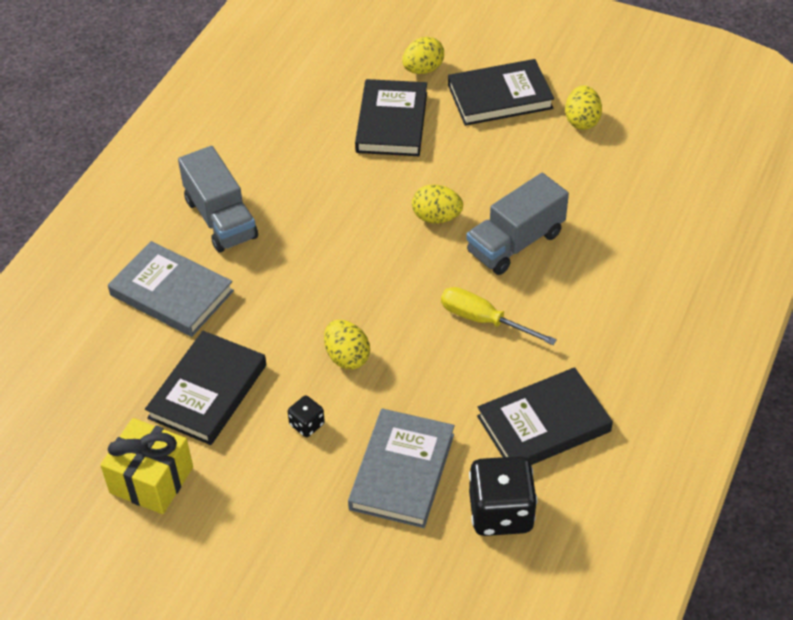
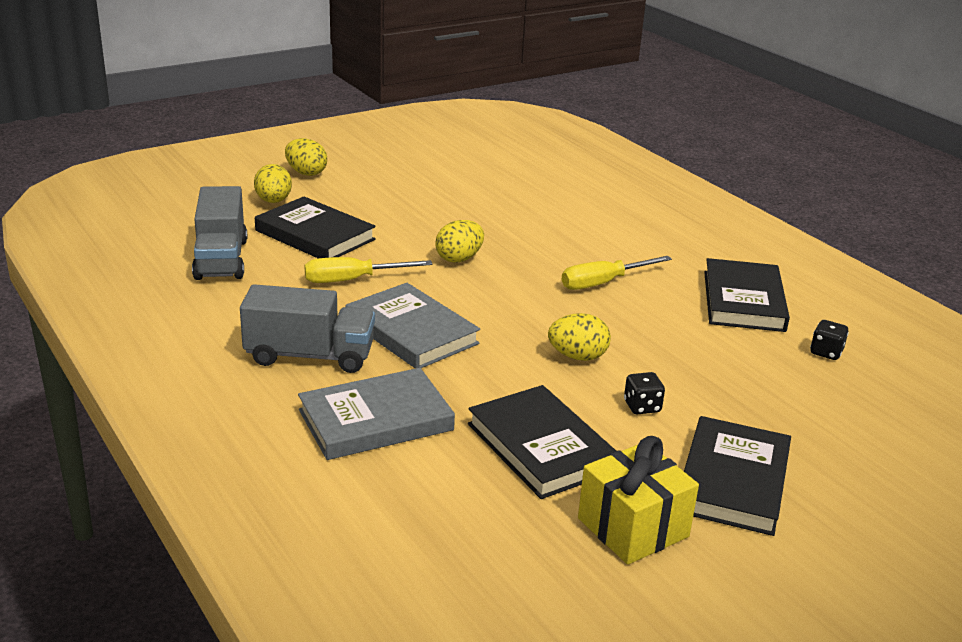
camera: 60 degrees left, 20 degrees down
(343, 180) = (352, 280): none -> yellow screwdriver
(402, 471) = (743, 379): grey book -> grey book (411, 331)
(500, 97) = (358, 187): black book -> black book (733, 481)
(501, 512) = (826, 352): black dice -> black dice, size x0.49
(515, 243) = (532, 240): grey truck -> grey truck (221, 259)
(581, 121) = (434, 172): yellow egg -> yellow egg (306, 173)

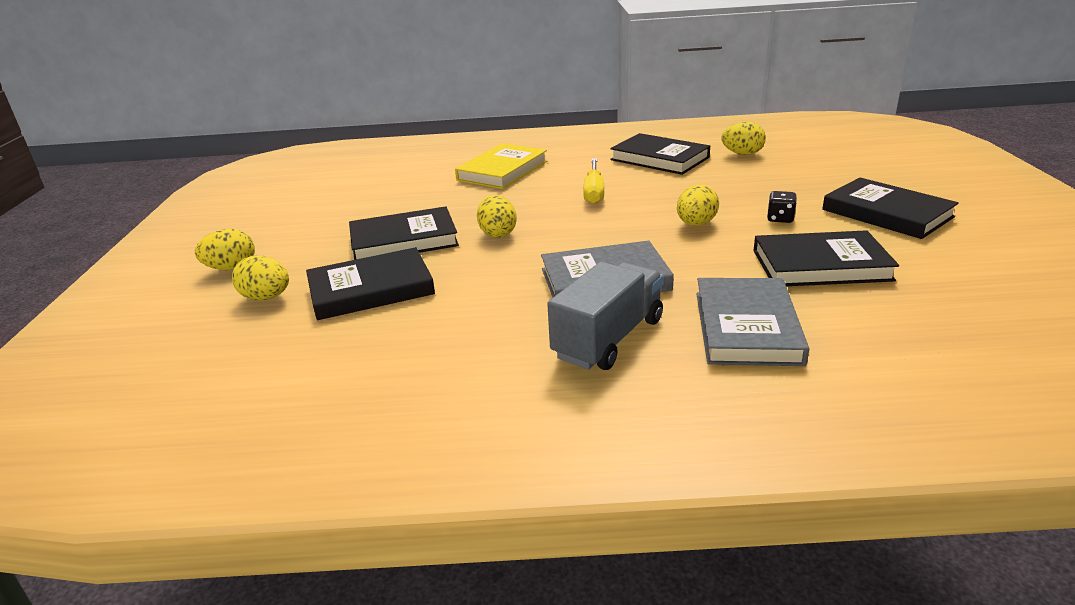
camera: 55 degrees left, 0 degrees up
(221, 259) = (355, 353): grey truck -> none
(352, 280) = (483, 288): yellow screwdriver -> none
(408, 221) = (404, 240): none -> black book
(606, 222) = (502, 171): none -> yellow book
(633, 528) = (939, 257): yellow gift -> none
(826, 352) = (742, 154): black dice -> yellow egg

